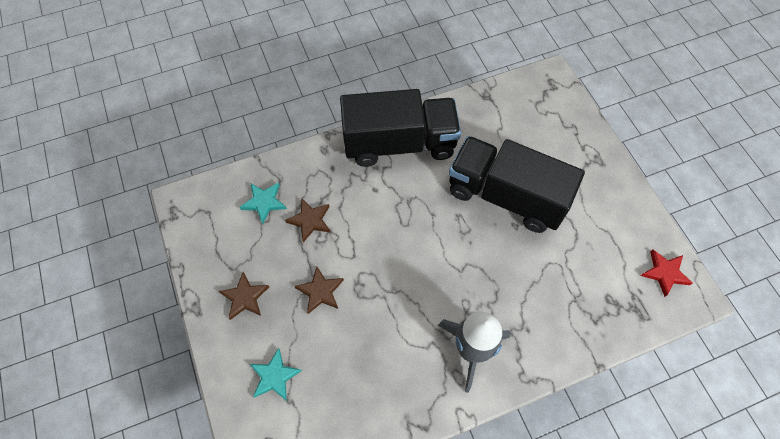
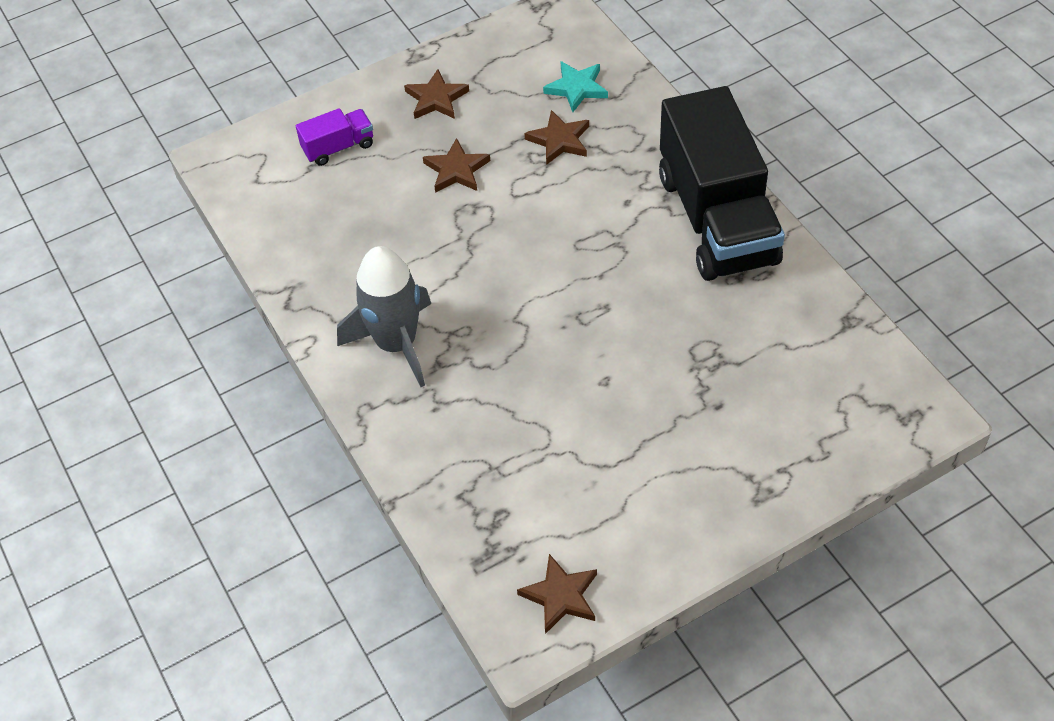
camera: 85 degrees right, 10 degrees down
(274, 376) = (338, 147): turquoise star -> purple truck
(506, 196) = (655, 364): black truck -> none
(664, 273) = (561, 596): red star -> brown star

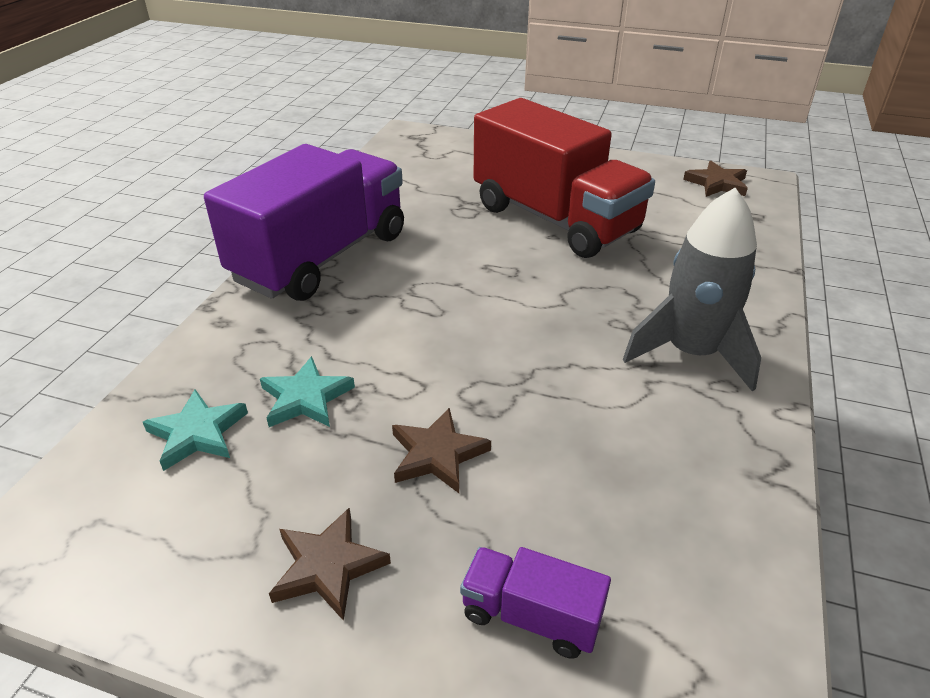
camera: 135 degrees left, 15 degrees down
(559, 140) = (306, 398): brown star -> turquoise star
(628, 403) = (555, 219): none -> red truck
(717, 219) = (321, 257): black truck -> purple truck

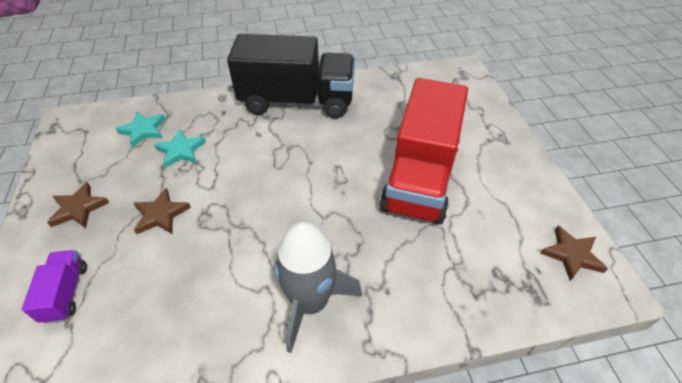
camera: 60 degrees right, 10 degrees up
(321, 257) = (297, 101): purple truck -> black truck

